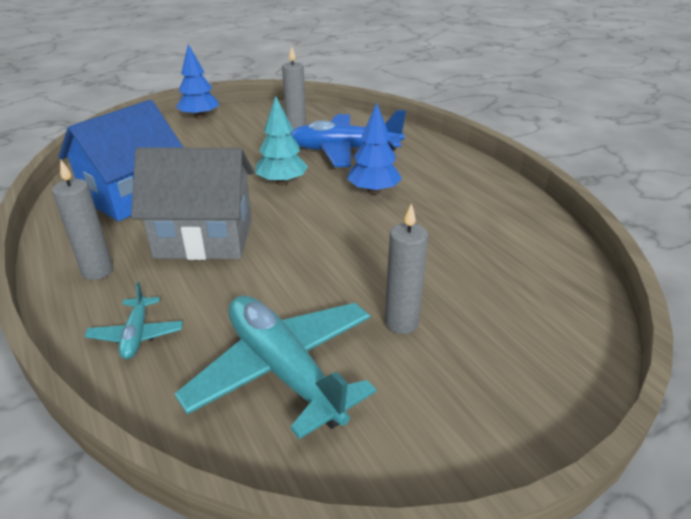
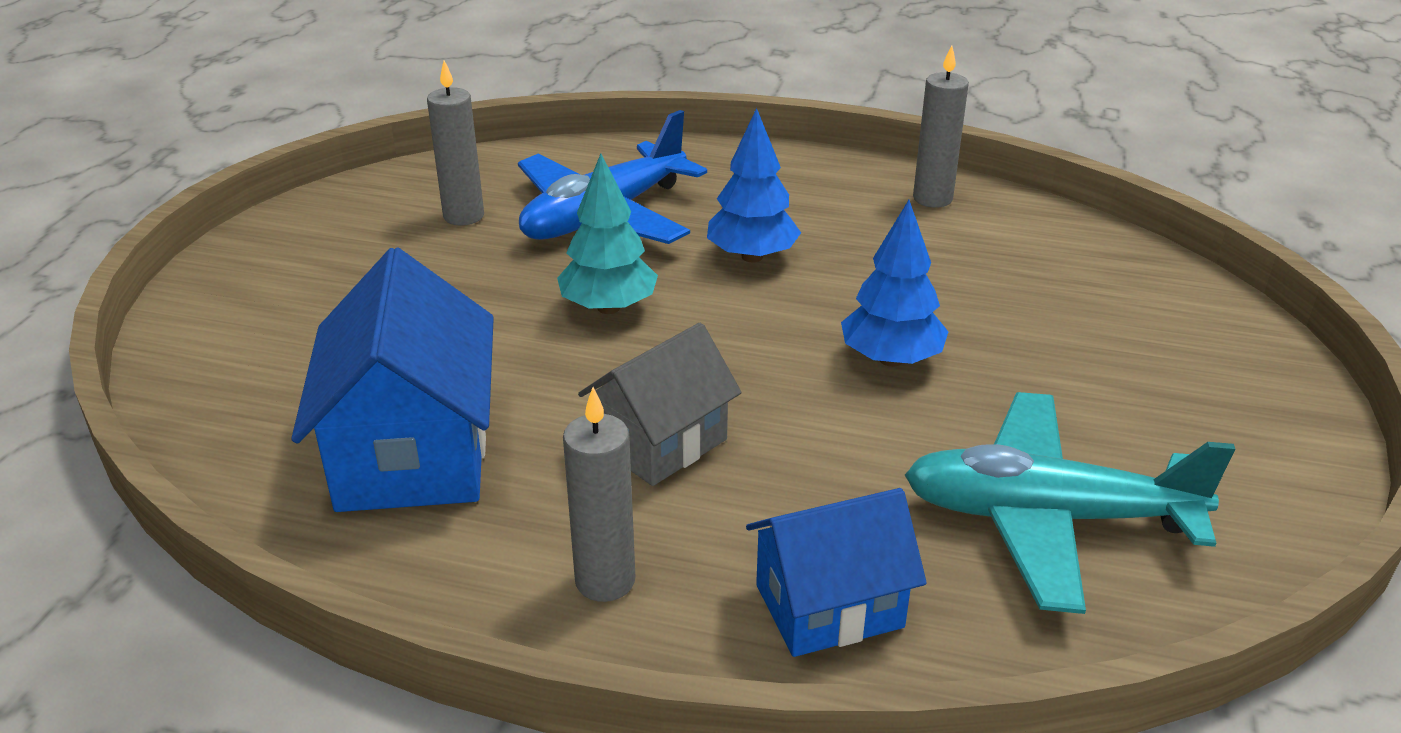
camera: 45 degrees left, 0 degrees up
(137, 335) = (829, 606): turquoise plane -> blue house
(200, 117) = (239, 270): blue tree -> blue tree (891, 359)
(205, 238) = (661, 442): grey house -> grey house, size x0.64
(401, 322) = (1056, 391): grey candle -> grey candle (932, 198)

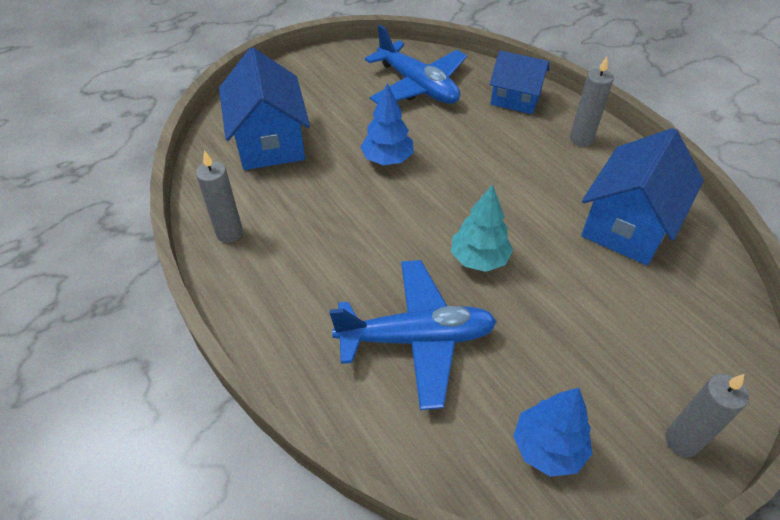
camera: 140 degrees left, 15 degrees up
(463, 216) = (505, 401): grey candle -> grey candle (682, 441)
(661, 442) = (519, 175): grey house -> none
(752, 256) = (372, 250): blue tree -> blue tree (548, 447)
(1048, 517) = (417, 86): turquoise plane -> blue plane
(1082, 296) = (269, 142): none -> blue house

